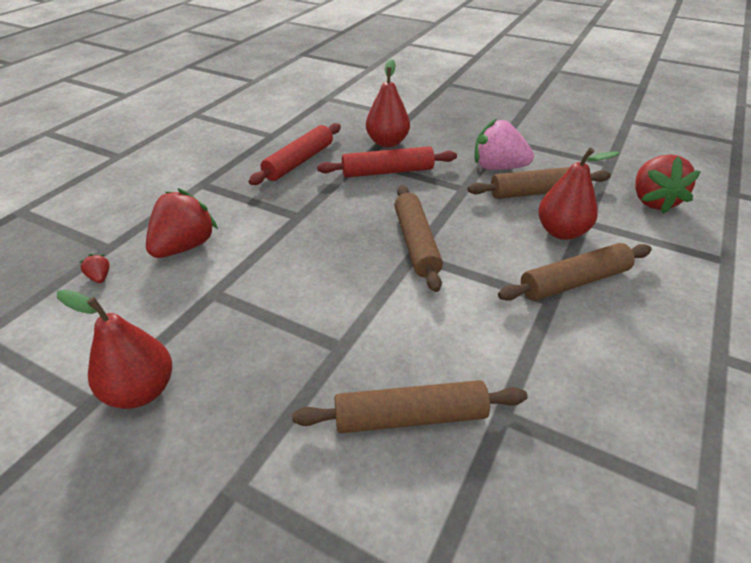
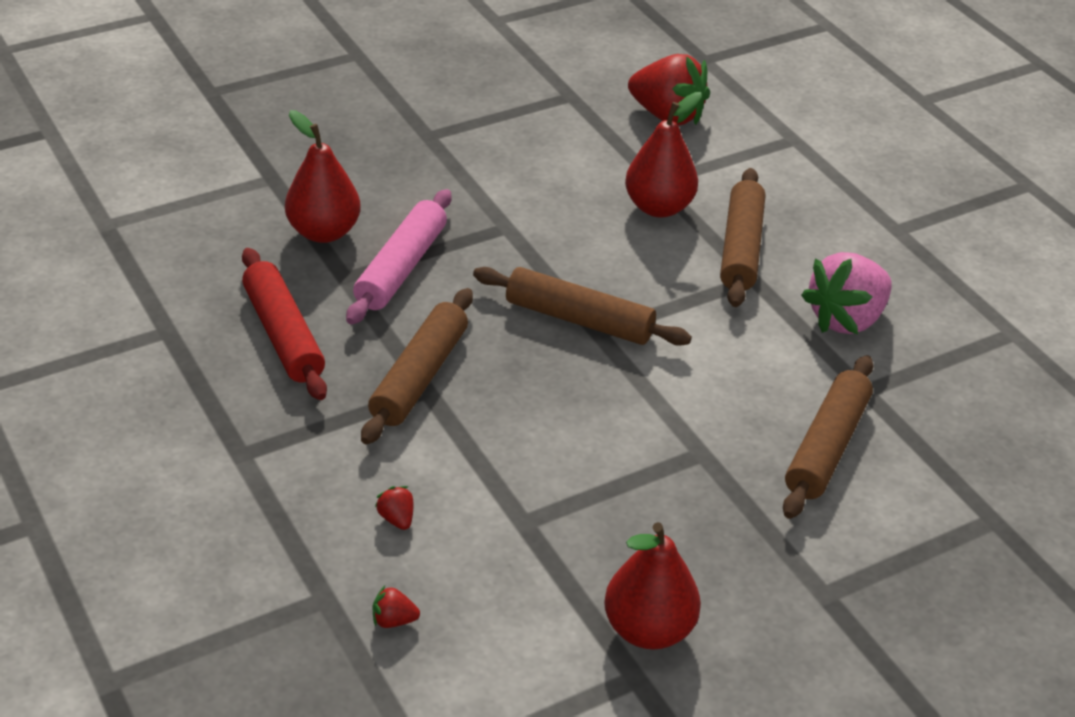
camera: 60 degrees left, 0 degrees up
(185, 246) = (396, 519): red strawberry -> red strawberry, size x0.41
(387, 171) = (401, 268): red rolling pin -> pink rolling pin
(498, 167) = (490, 177): pink strawberry -> pink strawberry (846, 319)
(537, 192) = (572, 179): brown rolling pin -> brown rolling pin (420, 377)

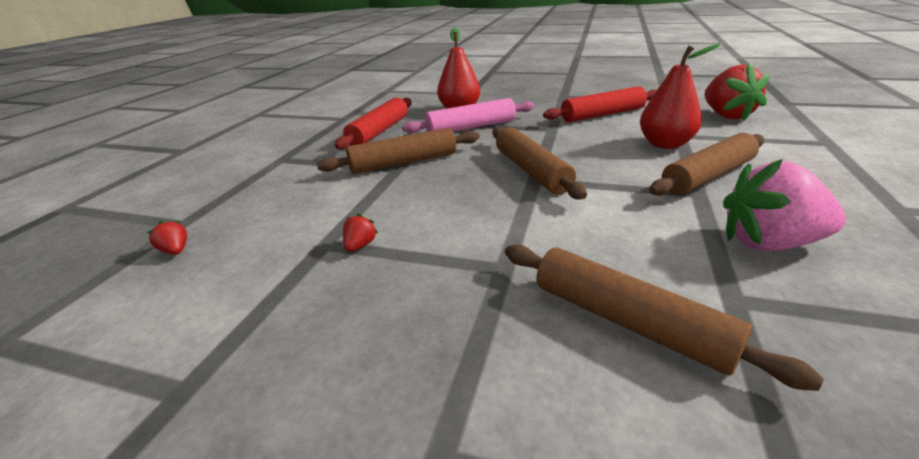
camera: 50 degrees right, 10 degrees down
(396, 519) = (277, 209): red strawberry -> red strawberry (360, 245)
(532, 168) = (603, 115): none -> red rolling pin
(648, 629) = (256, 361): red pear -> none
(826, 447) = (628, 321): brown rolling pin -> brown rolling pin turned 60 degrees clockwise

